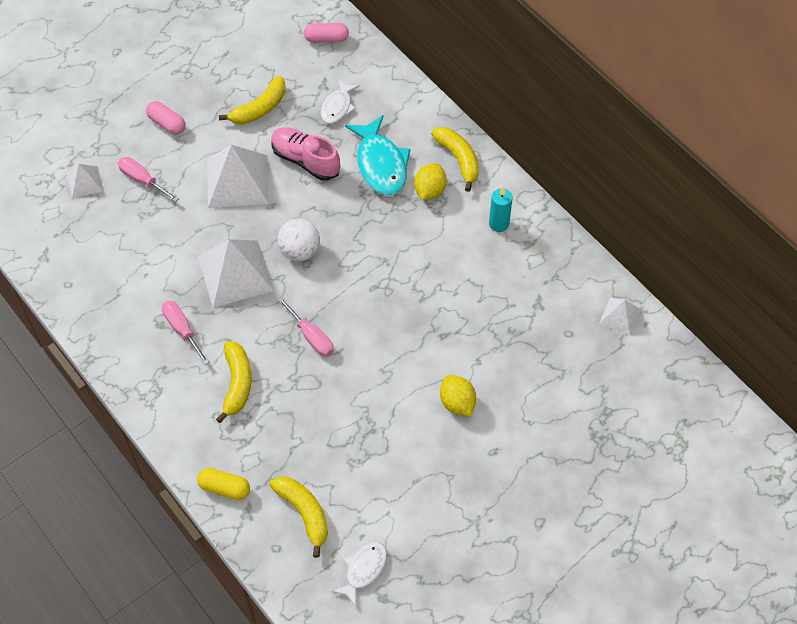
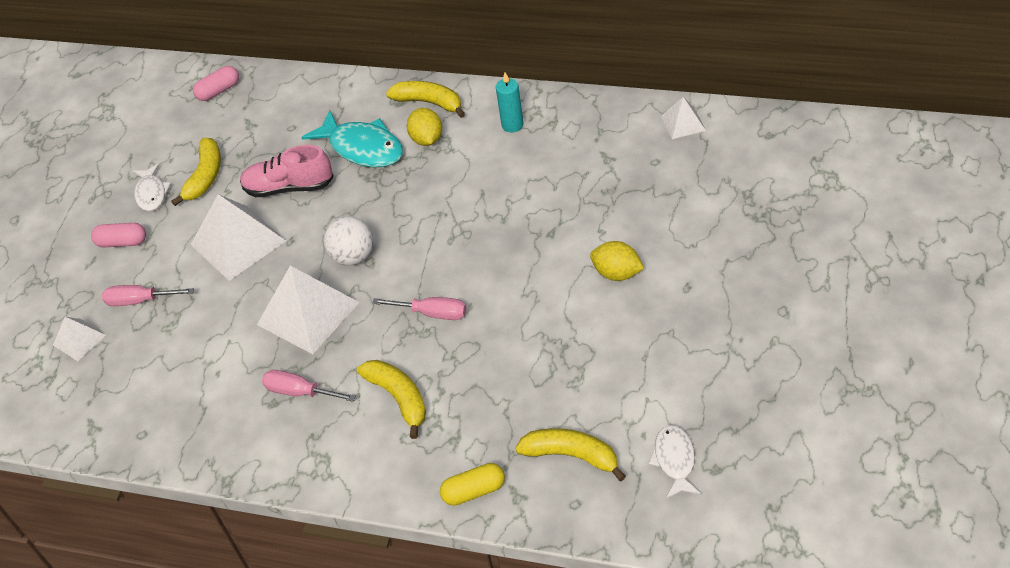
camera: 30 degrees left, 10 degrees down
(337, 107) = (279, 132): white fish -> white fish (151, 193)

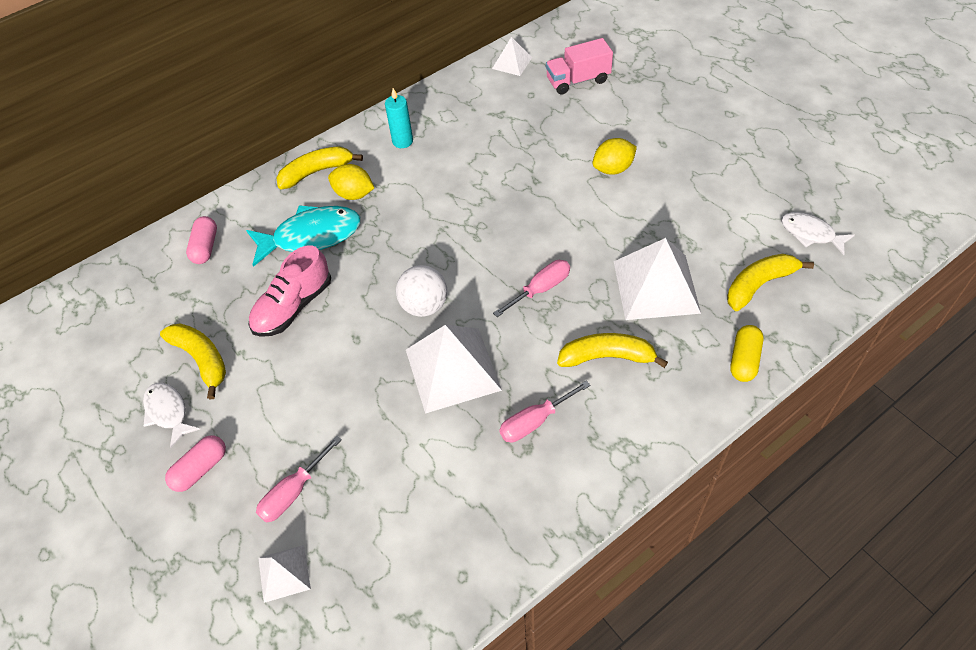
camera: 55 degrees left, 5 degrees up
(151, 193) = (168, 412): white fish -> white fish turned 150 degrees counterclockwise
(219, 91) = (109, 294): pink capsule -> pink capsule (205, 247)
(238, 242) = (312, 376): white pyramid -> white pyramid (656, 286)
(708, 179) = (578, 80): none -> pink truck

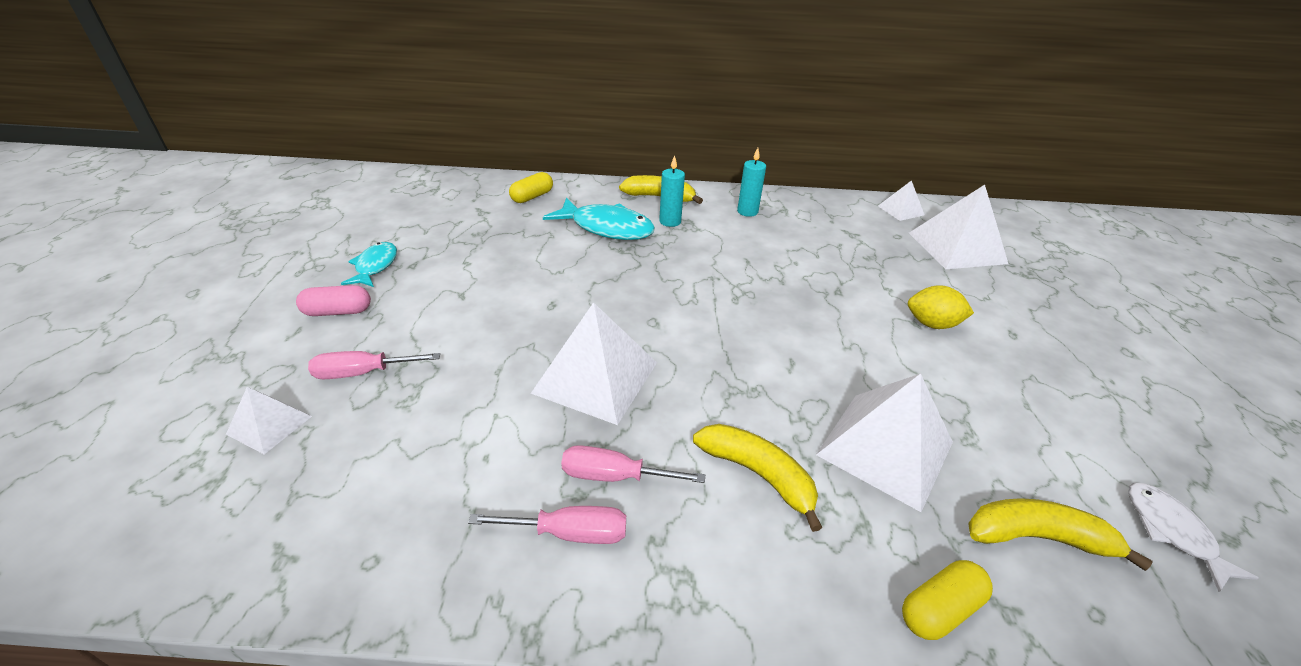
camera: 35 degrees right, 15 degrees down
(168, 412) = (375, 266): white fish -> turquoise fish
(202, 359) = (438, 251): yellow banana -> none
(205, 247) = (532, 197): pink capsule -> yellow capsule
(293, 307) = (537, 259): pink shoe -> none
(354, 194) = (670, 221): yellow lemon -> turquoise candle
(424, 306) = (632, 317): white ball -> none
(541, 289) = (752, 371): pink screwdriver -> pink screwdriver (569, 533)
(578, 80) = (957, 248): pink truck -> white pyramid

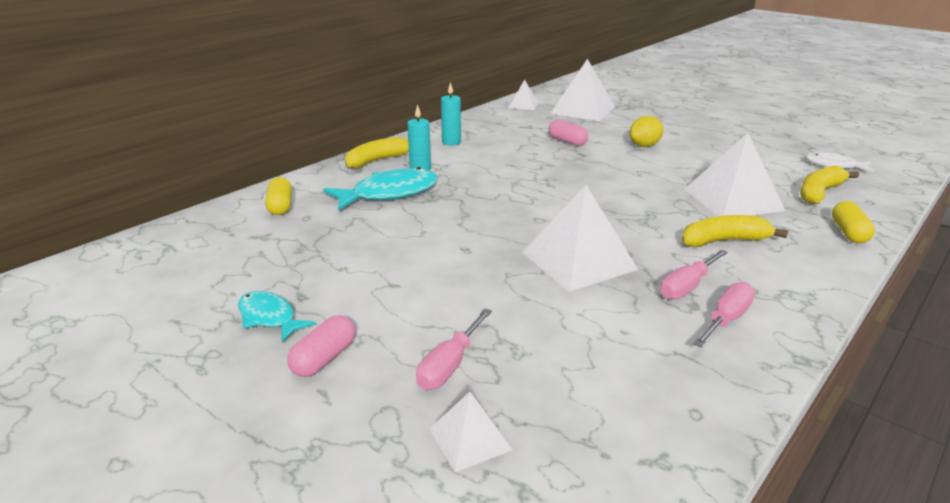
camera: 50 degrees left, 10 degrees down
(854, 270) = (567, 141): none -> pink capsule

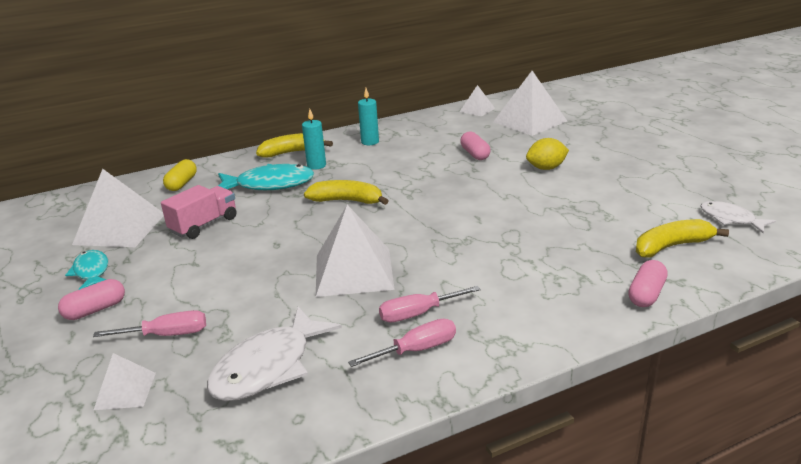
camera: 25 degrees right, 0 degrees up
(358, 244) = (204, 225): none -> pink truck
(449, 365) = (167, 335): pink screwdriver -> pink screwdriver turned 150 degrees counterclockwise
(603, 370) = (268, 367): none -> white fish
(724, 241) = (505, 278): yellow banana -> yellow banana (347, 201)
(732, 199) = (567, 238): white pyramid -> white pyramid (120, 229)
(848, 233) = (646, 294): yellow capsule -> pink capsule

